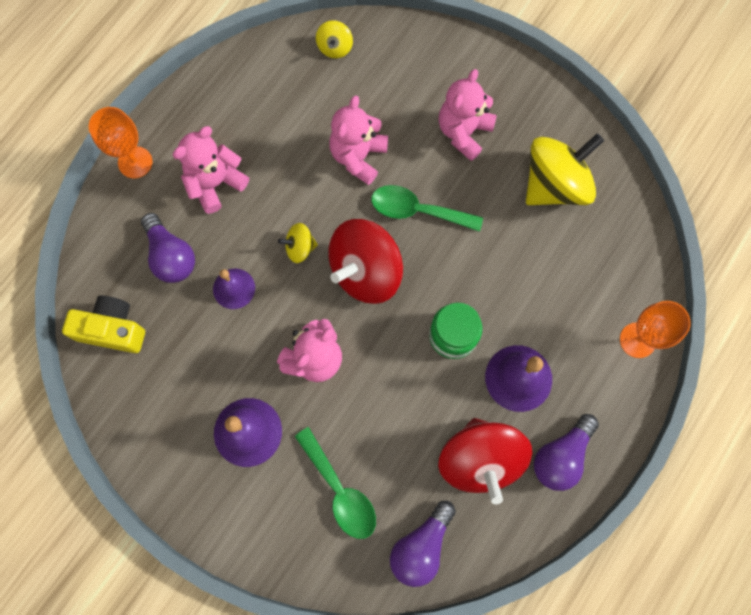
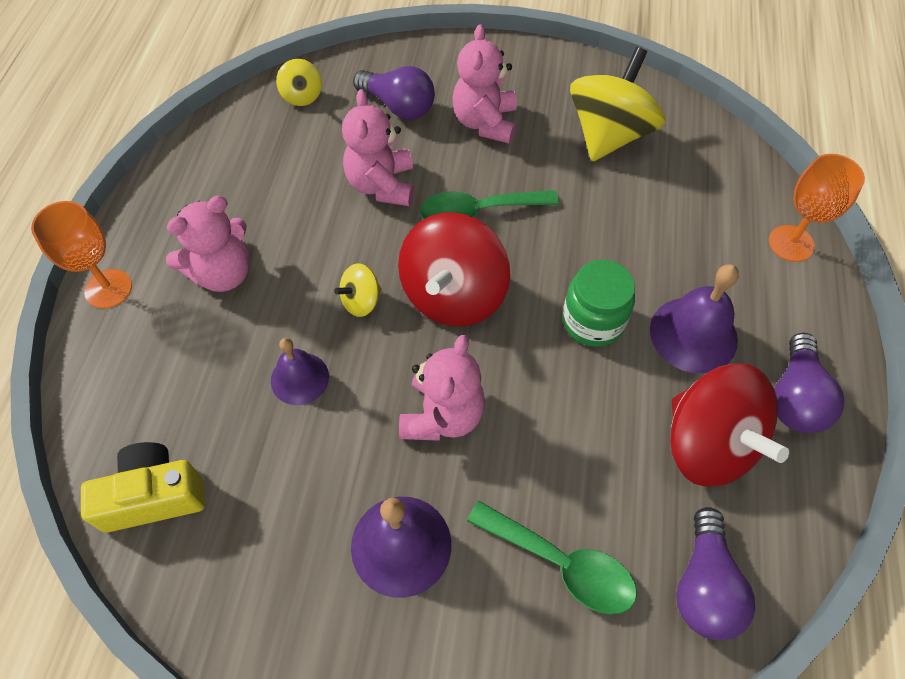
camera: 25 degrees left, 15 degrees down
(171, 256) = (200, 374): purple light bulb -> purple light bulb (398, 106)
(215, 183) = (223, 273): pink teddy bear -> pink teddy bear turned 150 degrees counterclockwise

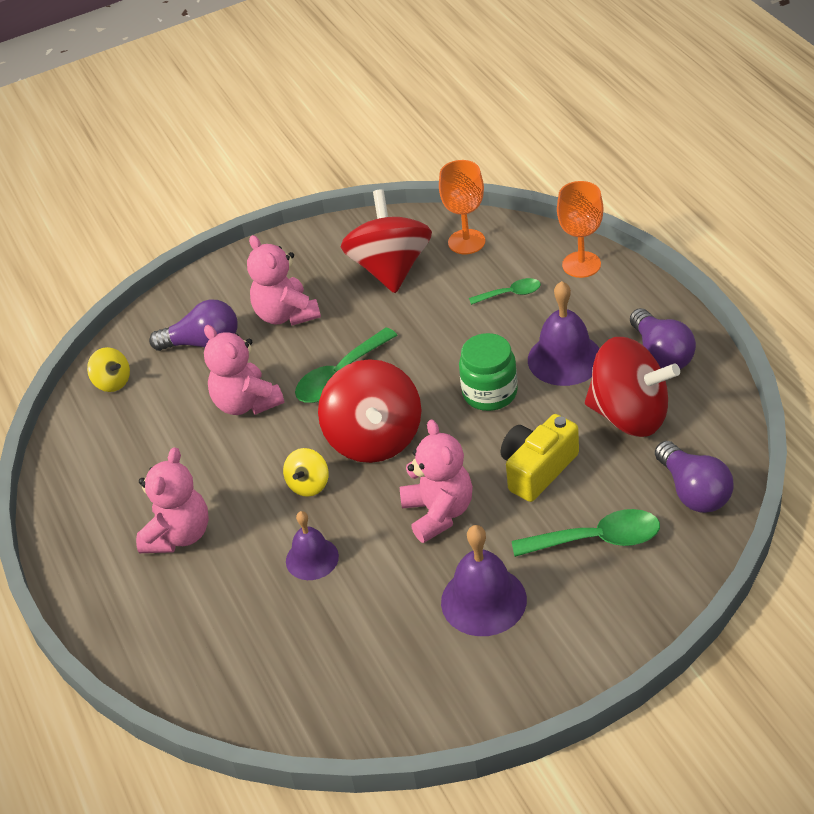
camera: 30 degrees left, 15 degrees down
(108, 289) = (93, 603): orange goblet -> orange goblet (466, 242)
(154, 496) = (277, 693): yellow camera -> yellow camera (537, 469)
(609, 135) = (390, 269): yellow spinning top -> red spinning top
(697, 230) = (510, 294): none -> green spoon

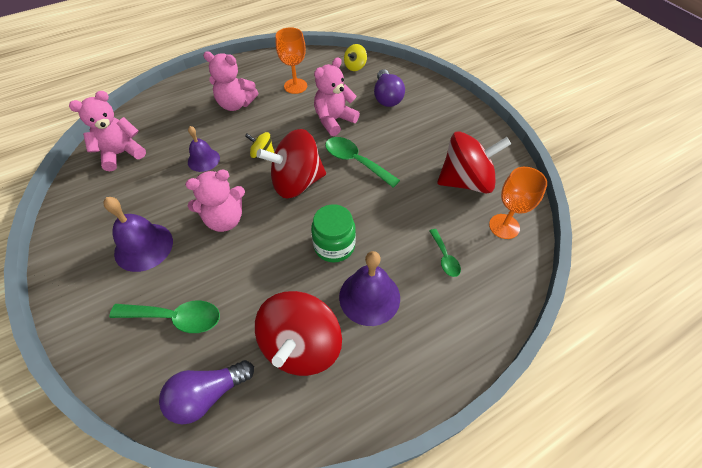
camera: 80 degrees right, 10 degrees up
(286, 314) = (414, 131): pink teddy bear -> pink teddy bear (121, 154)
(537, 469) = (253, 278): yellow camera -> none
(581, 264) = (488, 311): orange goblet -> orange goblet (295, 86)
(597, 539) = (176, 318): green spoon -> green spoon turned 75 degrees counterclockwise
(661, 354) = (373, 376): purple light bulb -> none

